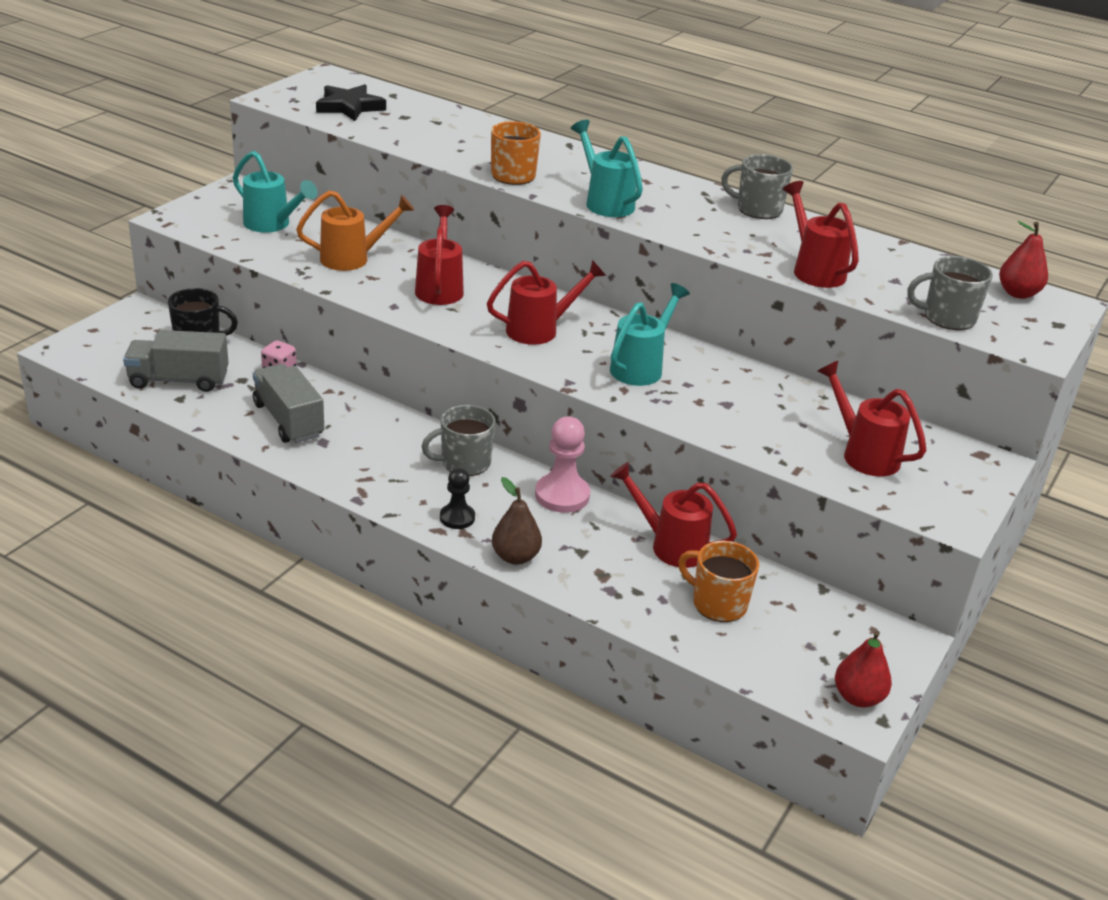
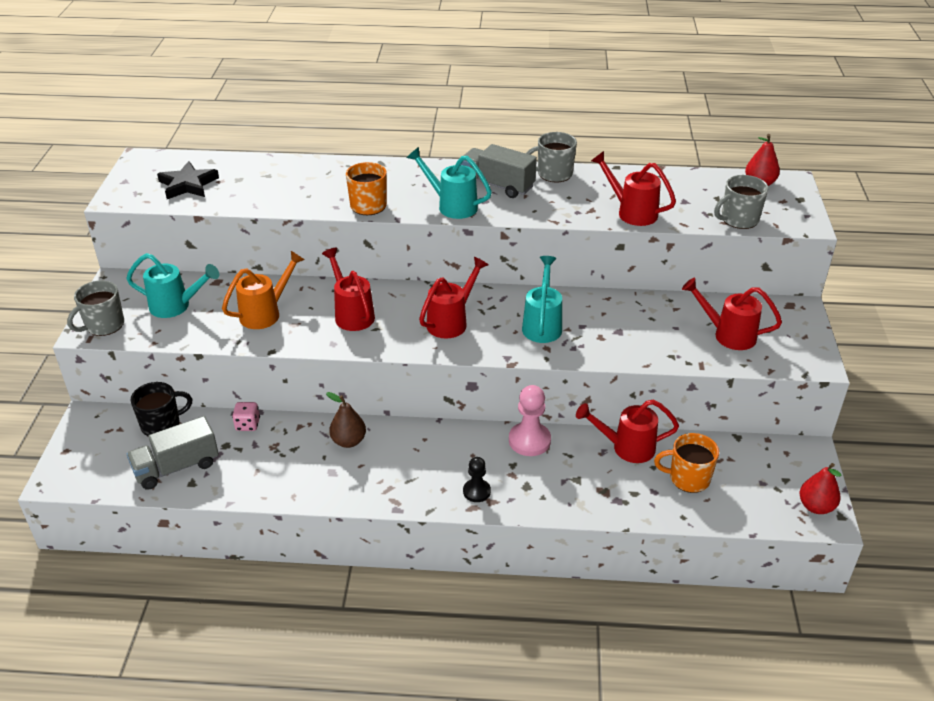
camera: 25 degrees left, 5 degrees up
(288, 420) = (291, 465): grey truck -> grey truck (497, 185)
(464, 463) = (445, 444): grey mug -> grey mug (104, 325)
(515, 557) = (539, 504): brown pear -> brown pear (348, 441)

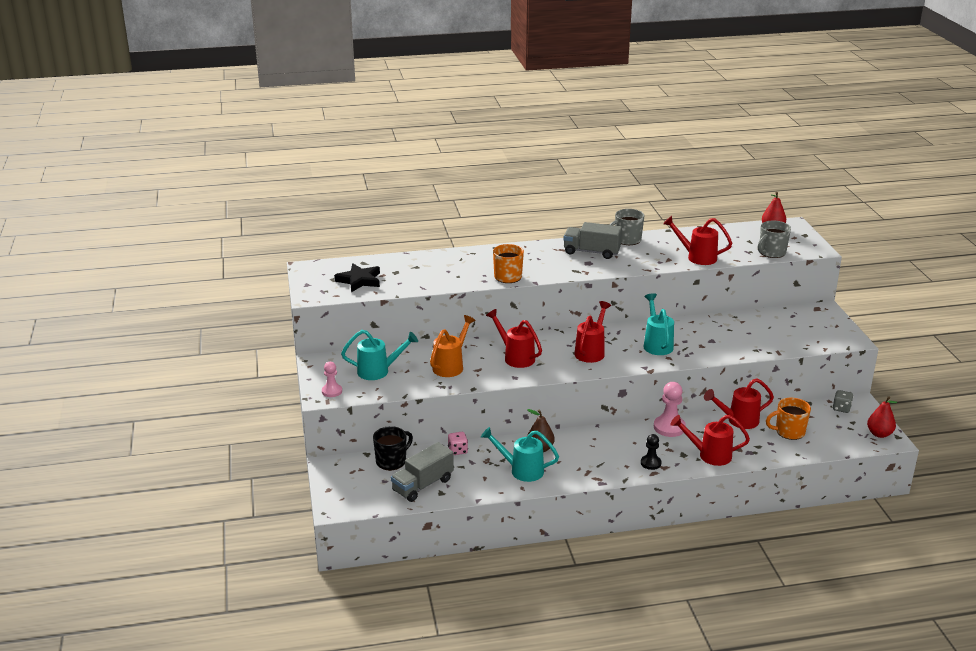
camera: 15 degrees left, 10 degrees down
(104, 325) = (332, 391): grey mug -> pink pawn
(452, 206) = (568, 269): turquoise watering can -> turquoise watering can (521, 470)
(728, 335) = (786, 332): red watering can -> red watering can (709, 455)
(779, 455) = (841, 408): none -> grey dice

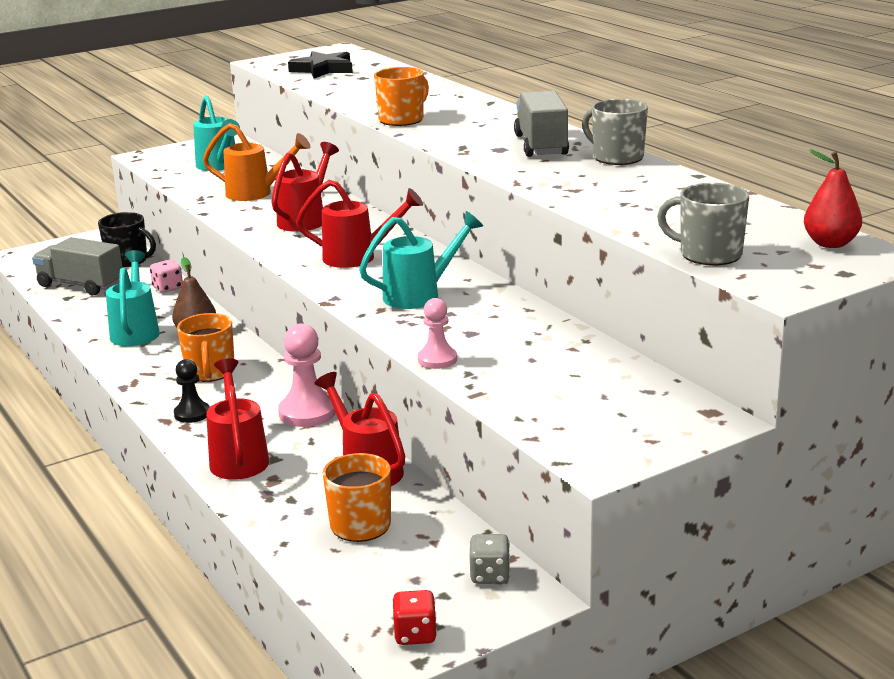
camera: 70 degrees right, 5 degrees down
(332, 391) = (159, 157): pink pawn -> pink pawn (437, 359)
(600, 451) = (210, 372): none -> orange mug
(697, 257) = (609, 205): red watering can -> none
(879, 434) = (415, 634): red pear -> red dice

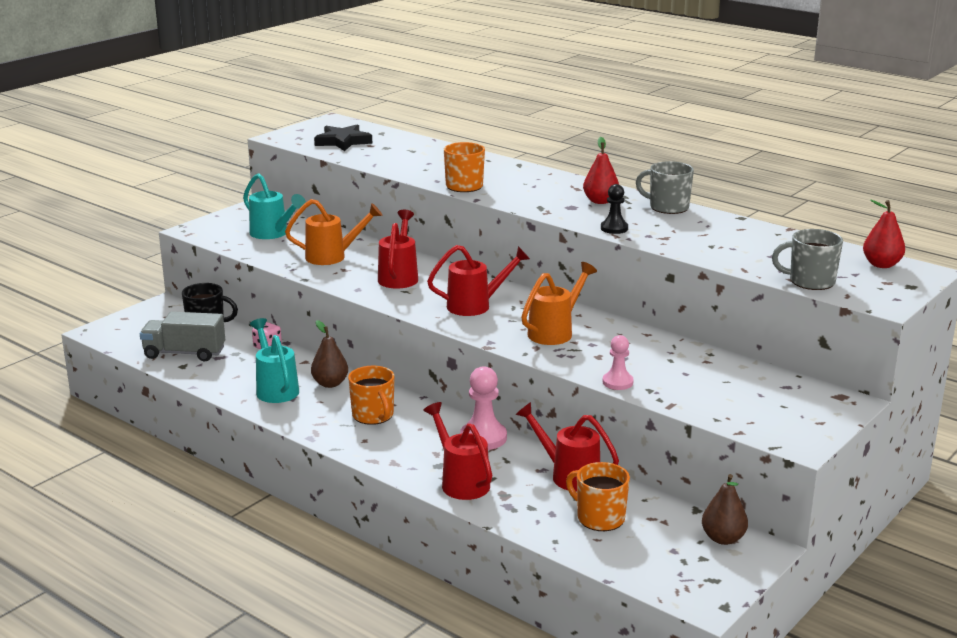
camera: 20 degrees left, 0 degrees up
(192, 414) = (390, 452): black pawn -> black pawn (614, 228)
(415, 634) = (707, 589): red dice -> none
(419, 295) = (555, 332): turquoise watering can -> orange watering can
(490, 575) = (723, 538): grey dice -> brown pear
(541, 145) = (600, 201): grey truck -> red pear

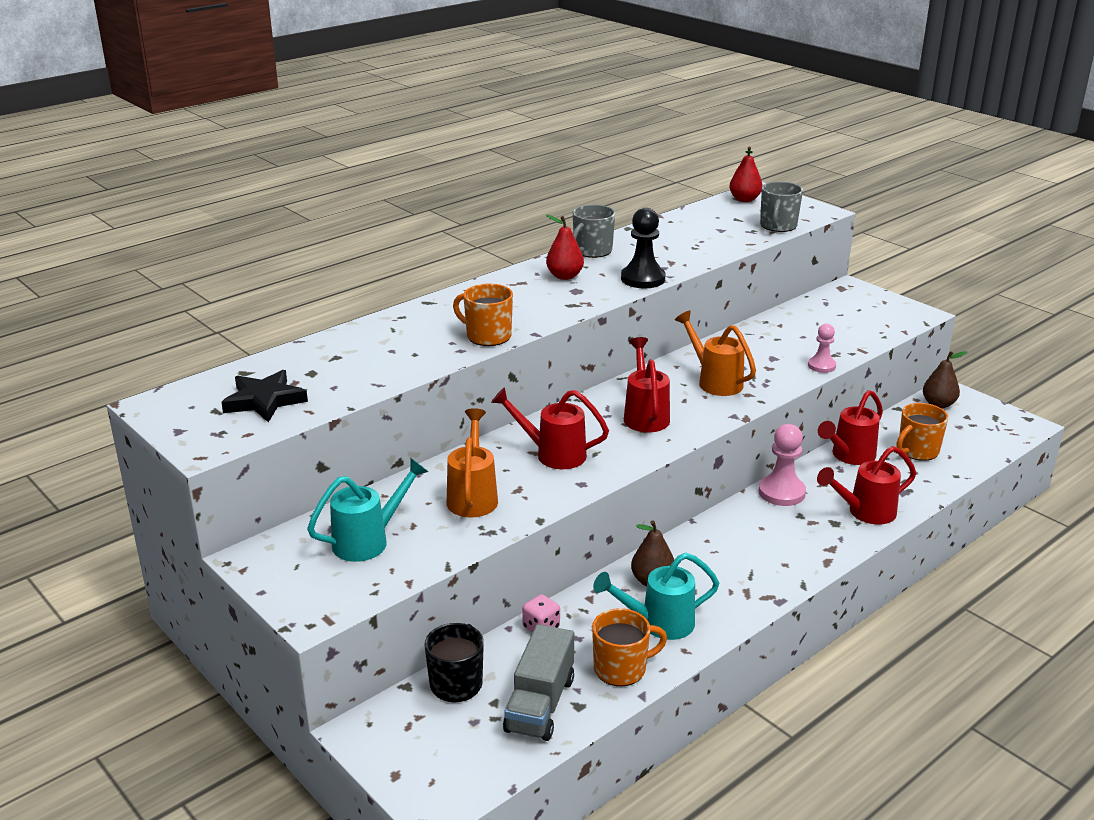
camera: 80 degrees left, 5 degrees up
(373, 415) = (732, 555): orange mug -> orange mug (621, 669)
(614, 228) = (643, 279): black pawn -> black pawn, size x1.60

